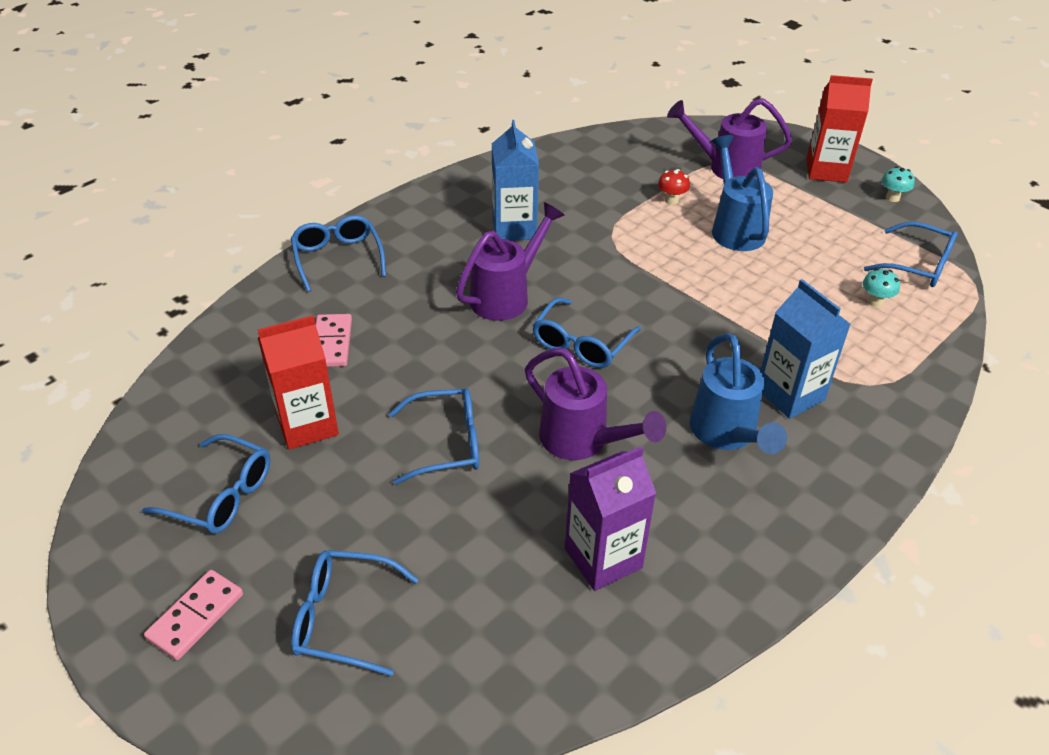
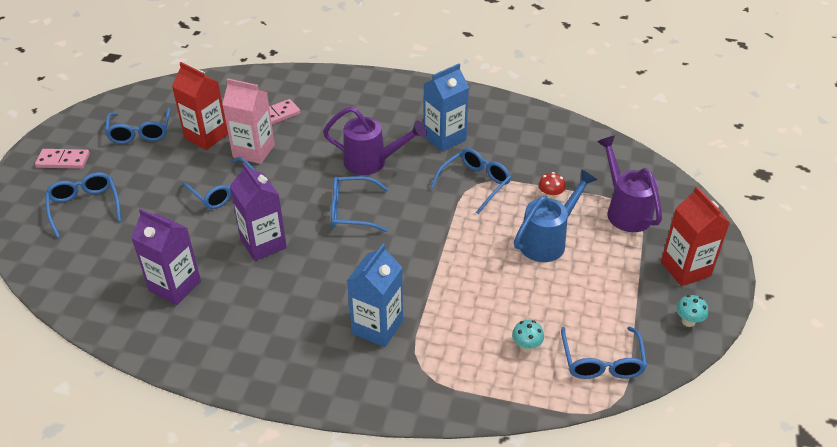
camera: 60 degrees right, 0 degrees up
(338, 258) = (350, 85): blue glasses -> blue glasses (475, 183)
(387, 388) = (253, 151): none -> pink carton
(582, 441) = (263, 244): purple watering can -> purple carton
(727, 434) = (314, 307): blue watering can -> none

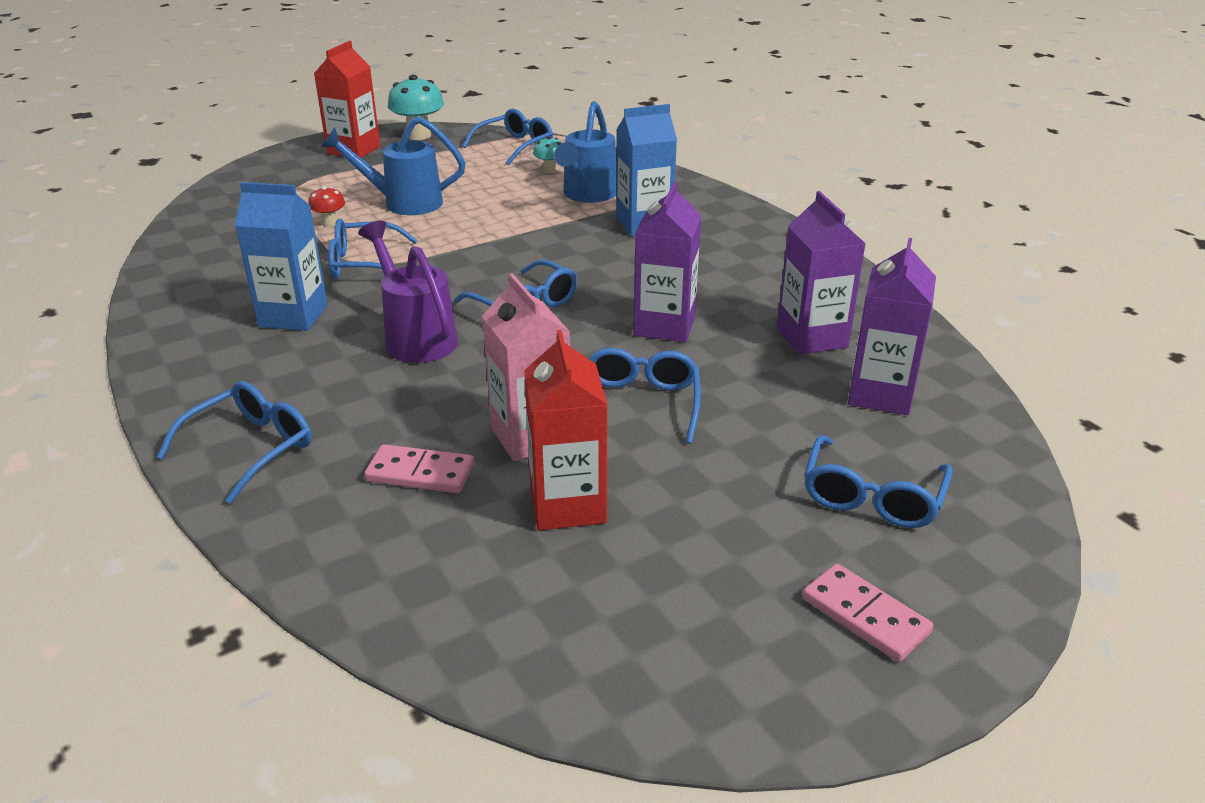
camera: 135 degrees left, 10 degrees down
(111, 267) = (880, 394): none -> purple carton
(140, 132) = (670, 588): blue glasses -> blue glasses (251, 448)
(456, 333) = (587, 195): none -> blue watering can
(625, 210) = (301, 189): purple watering can -> none
(688, 321) = (419, 135): turquoise mushroom -> turquoise mushroom, size x1.84

